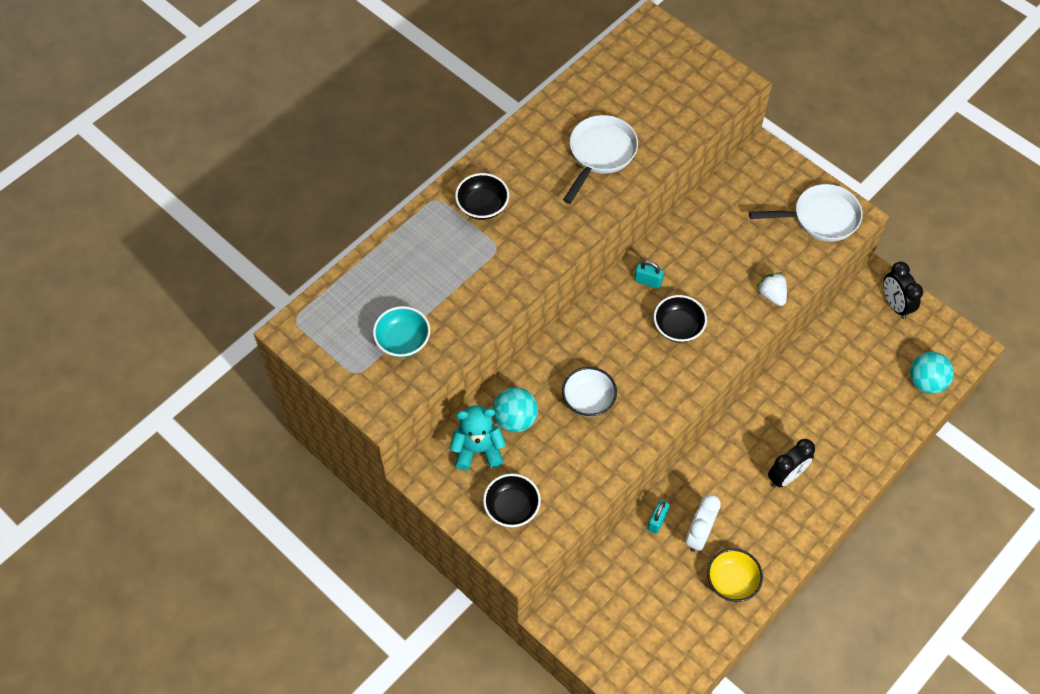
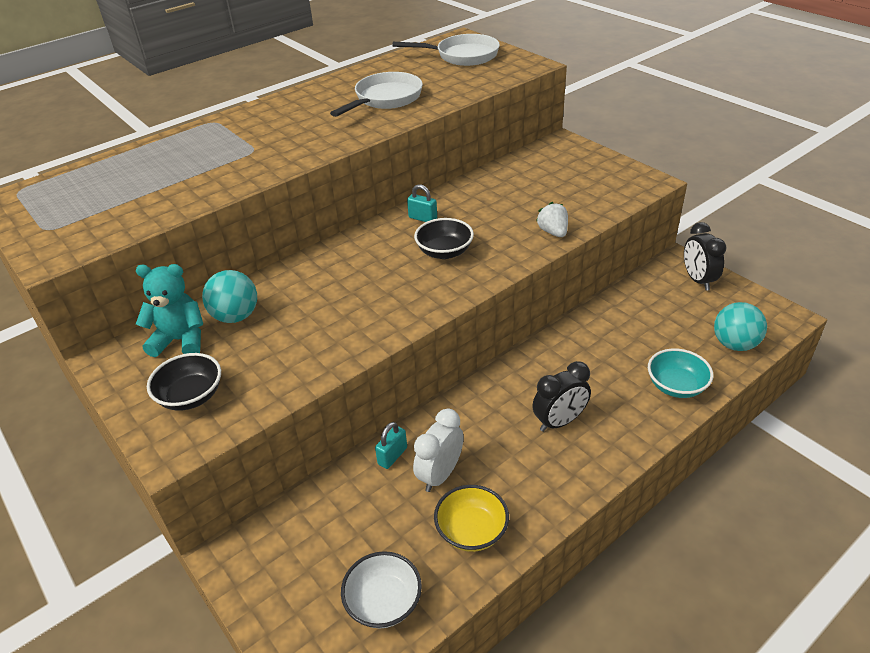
camera: 10 degrees right, 20 degrees down
(403, 341) = (114, 208): turquoise bowl -> turquoise bowl (676, 386)
(482, 206) = (255, 126): black bowl -> none
(588, 400) = (325, 304): white bowl -> white bowl (384, 602)
(820, 218) = (613, 182): white pan -> white pan (462, 56)

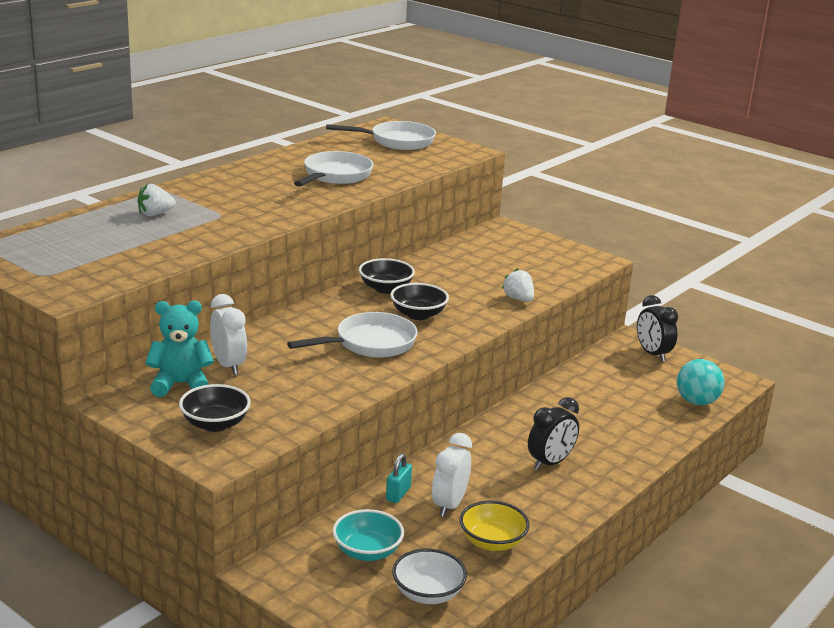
camera: 15 degrees left, 15 degrees down
(192, 150) = (155, 214): none -> white strawberry
(236, 316) = (229, 365): turquoise ball -> white clock
(384, 289) = (370, 343): none -> white pan
(423, 218) = (385, 288): turquoise padlock -> black bowl
(676, 386) = (650, 434): turquoise bowl -> turquoise bowl (367, 551)

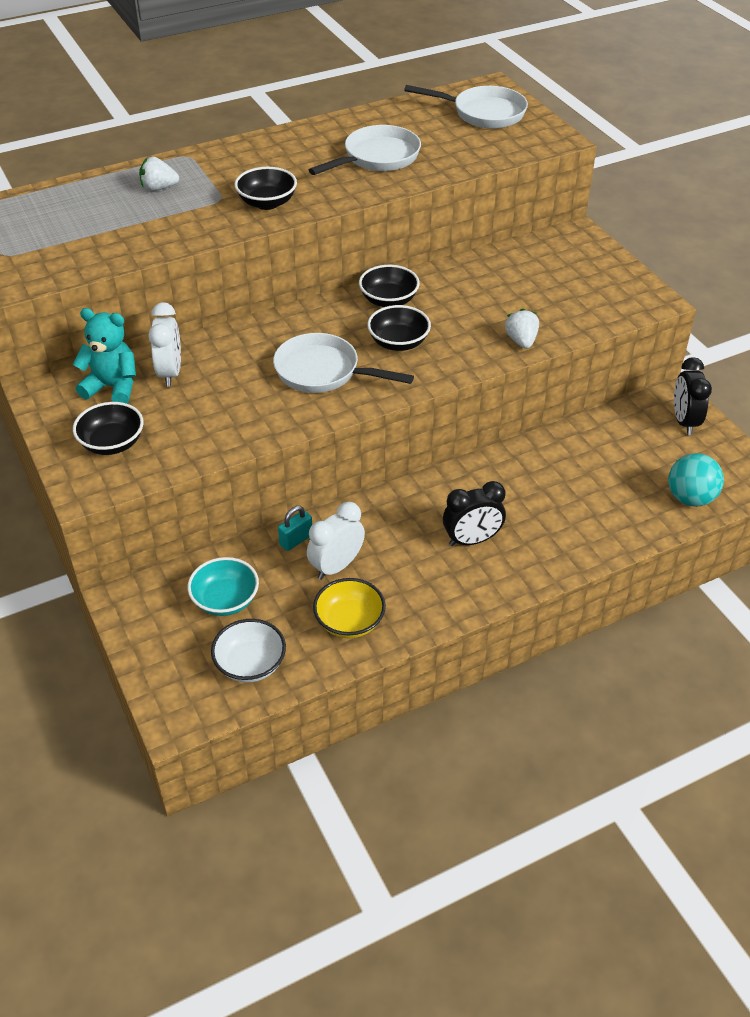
camera: 25 degrees right, 20 degrees up
(266, 213) = (267, 203): none -> black bowl
(370, 343) = (323, 372): white pan -> white pan turned 150 degrees counterclockwise

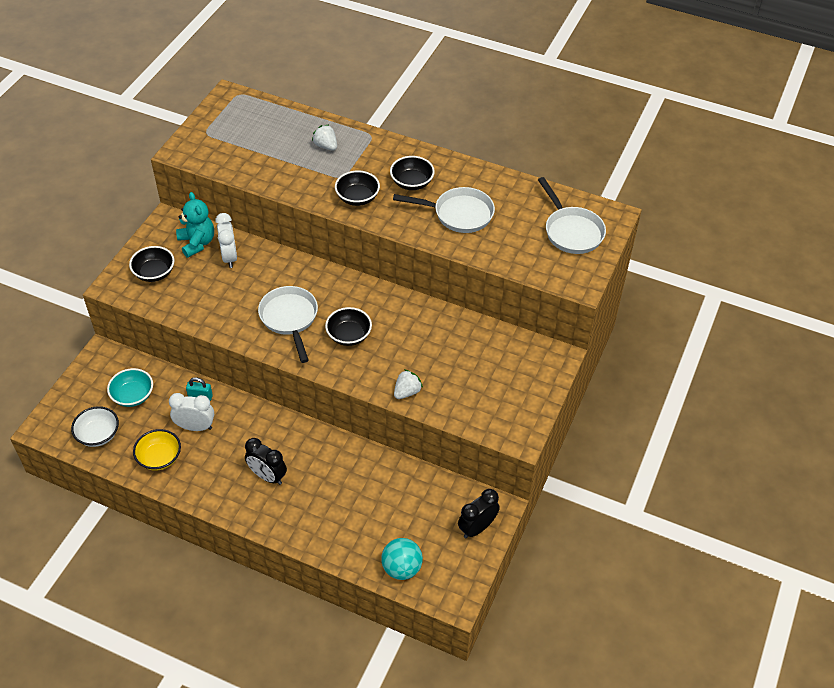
camera: 50 degrees right, 5 degrees up
(170, 373) = (229, 257): white clock -> white clock turned 60 degrees counterclockwise
(388, 300) = (386, 307): black bowl -> black bowl (412, 183)

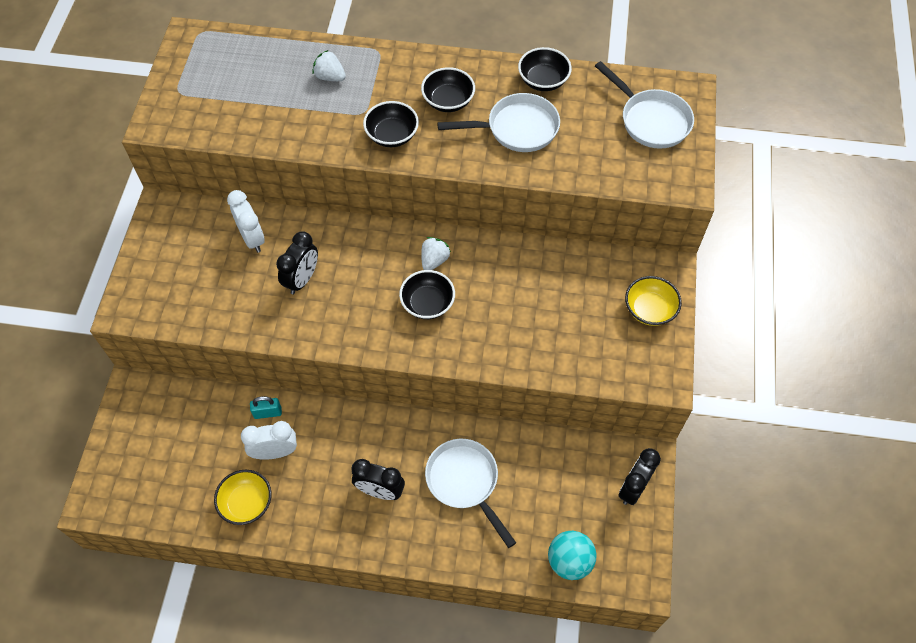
camera: 15 degrees left, 10 degrees up
(98, 435) = (163, 493): white bowl -> none
(133, 396) = (187, 433): turquoise bowl -> none
(154, 273) = (169, 281): black bowl -> black bowl (543, 80)
(197, 243) = (207, 230): turquoise teddy bear -> none
(257, 295) = (302, 279): none -> black clock
(290, 319) = (351, 300): white pan -> white pan (465, 482)
(407, 392) = (519, 357): white strawberry -> white strawberry (434, 260)
(529, 382) = (649, 310): none -> yellow bowl

